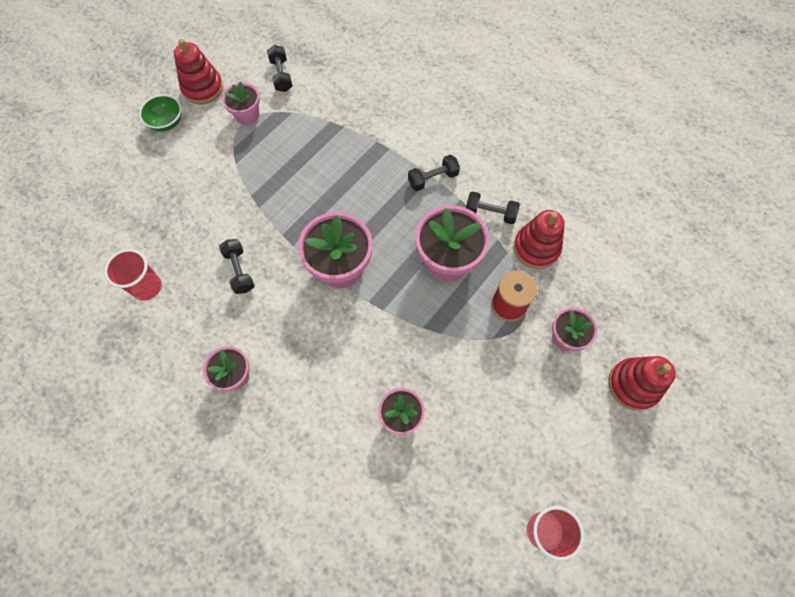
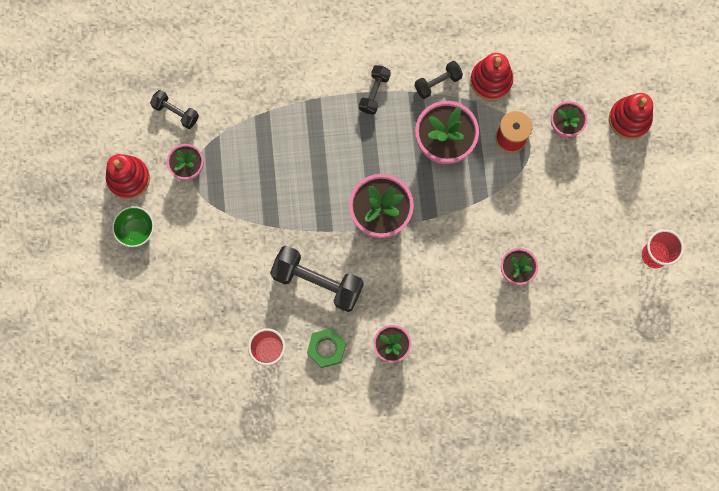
camera: 45 degrees left, 10 degrees up
(187, 326) = (326, 348): none -> green nut
(239, 271) = (317, 281): black dumbbell -> black dumbbell, size x1.83

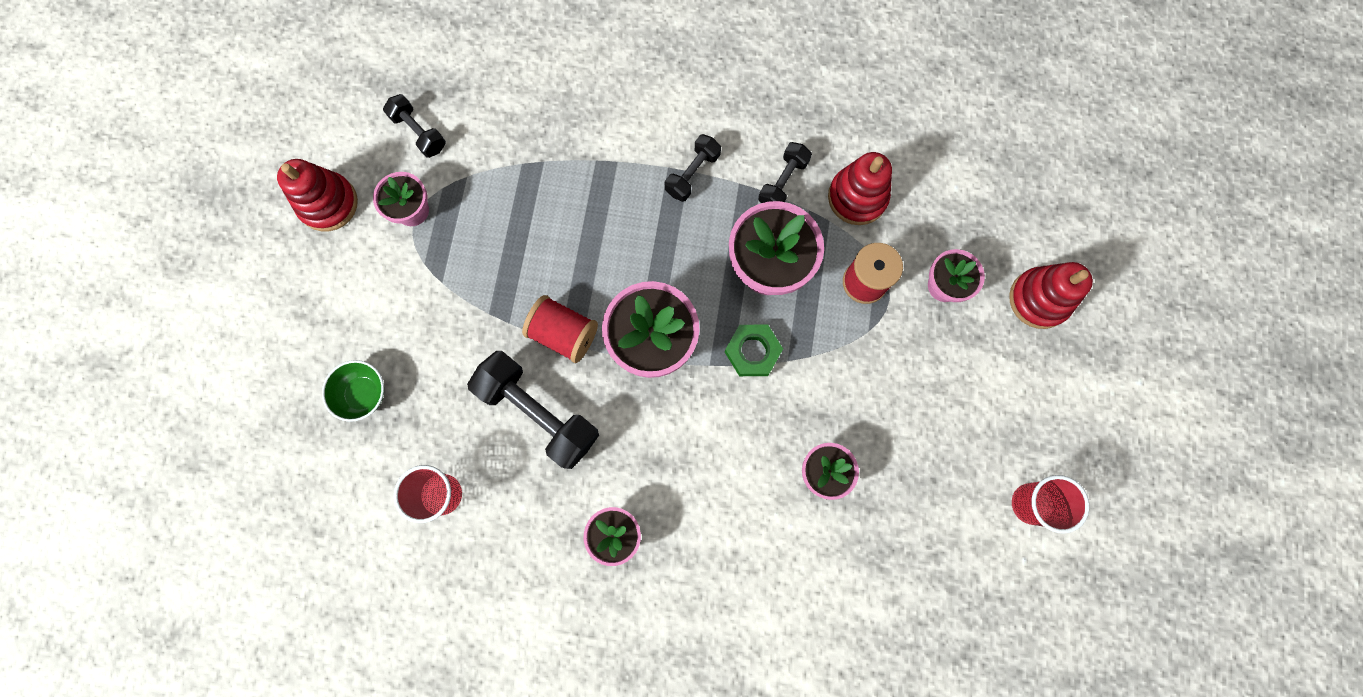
camera: 15 degrees right, 0 degrees up
(136, 230) = (315, 275): green bowl -> green bowl (363, 394)
(318, 225) = (563, 333): none -> red spool
(326, 348) = (523, 512): green nut -> green nut (753, 352)
(438, 83) = (783, 182): black dumbbell -> black dumbbell turned 45 degrees counterclockwise

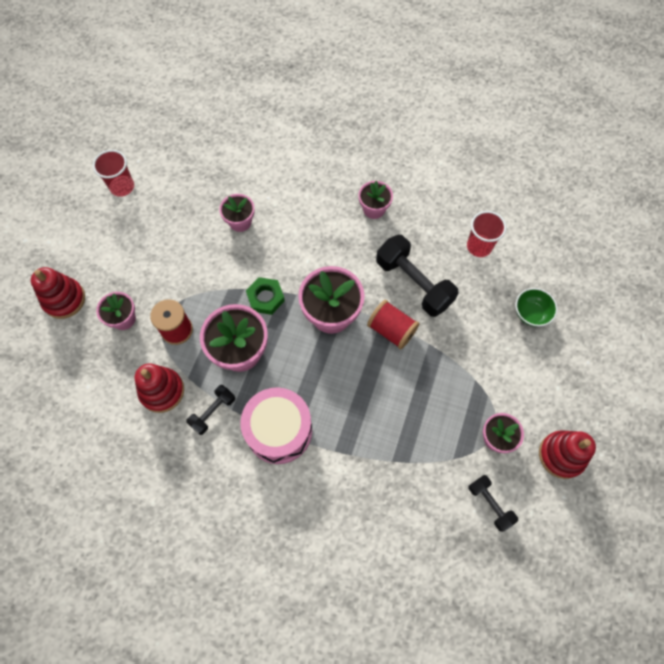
camera: 170 degrees left, 10 degrees down
(692, 174) = (279, 430): black dumbbell -> pink drum

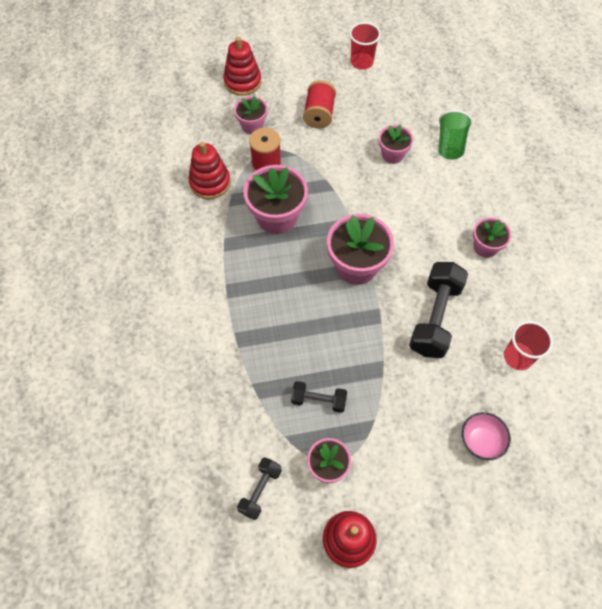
camera: 60 degrees right, 5 degrees down
(213, 412) = (214, 226): black dumbbell -> black dumbbell (318, 400)
(261, 173) = (450, 145): none -> green cup
(265, 298) = (337, 209): green nut -> none
(279, 430) = (227, 281): pink drum -> none
(391, 330) = (375, 322): red spool -> red spool (319, 114)
(531, 313) = (481, 441): green bowl -> pink bowl

